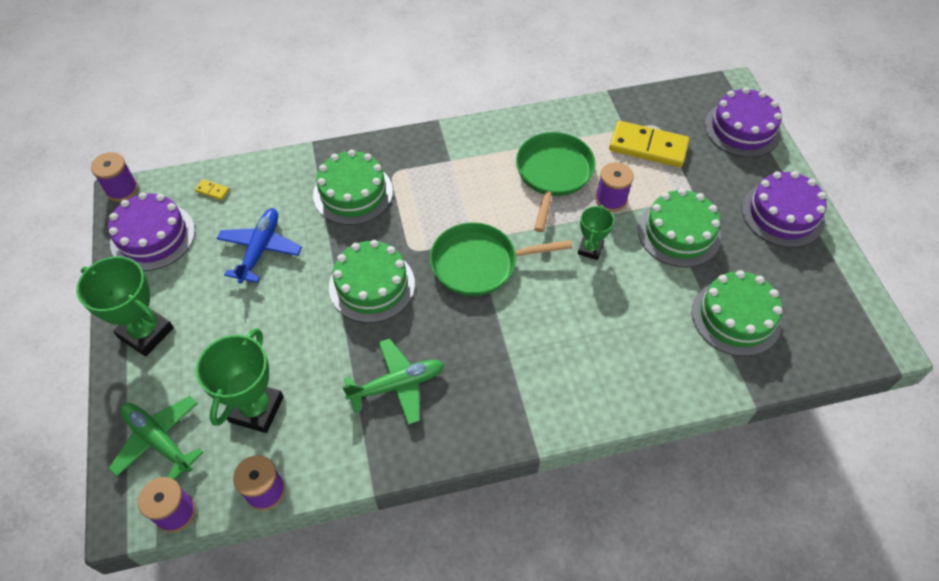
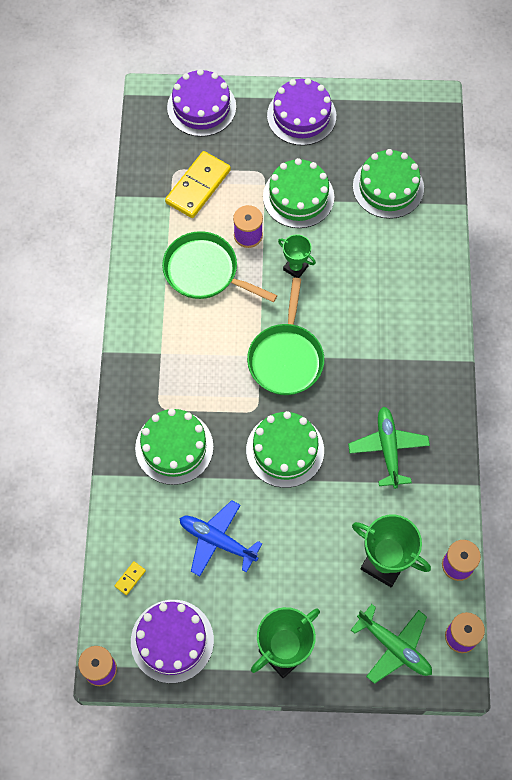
camera: 75 degrees left, 10 degrees up
(158, 440) = (394, 647): green plane -> green plane turned 105 degrees counterclockwise

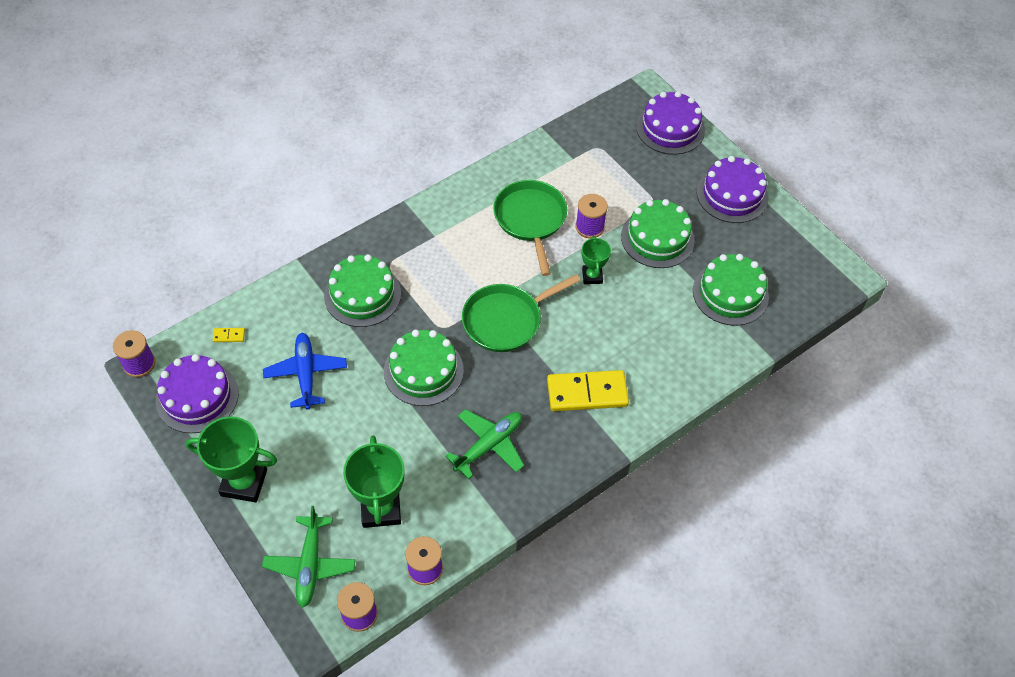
camera: 50 degrees right, 10 degrees down
(198, 186) = (599, 169): yellow domino -> yellow domino (587, 393)

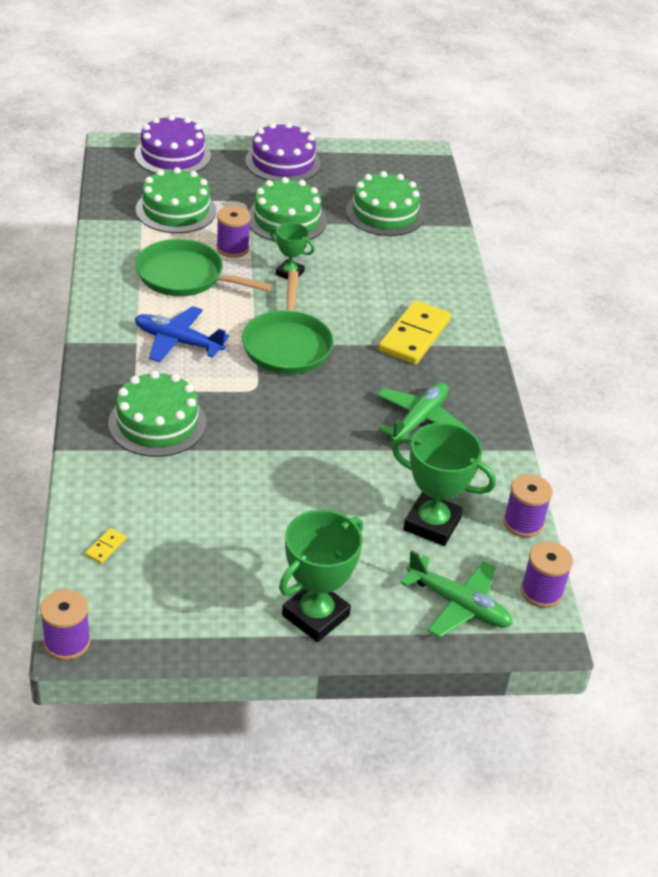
camera: 60 degrees left, 15 degrees down
(197, 397) = (165, 609): purple cake -> none
(306, 373) = (217, 508): blue plane -> blue plane (177, 342)
(423, 371) = (295, 423): green cake -> green cake (176, 210)
(489, 445) = (419, 420): green plane -> green plane turned 45 degrees clockwise

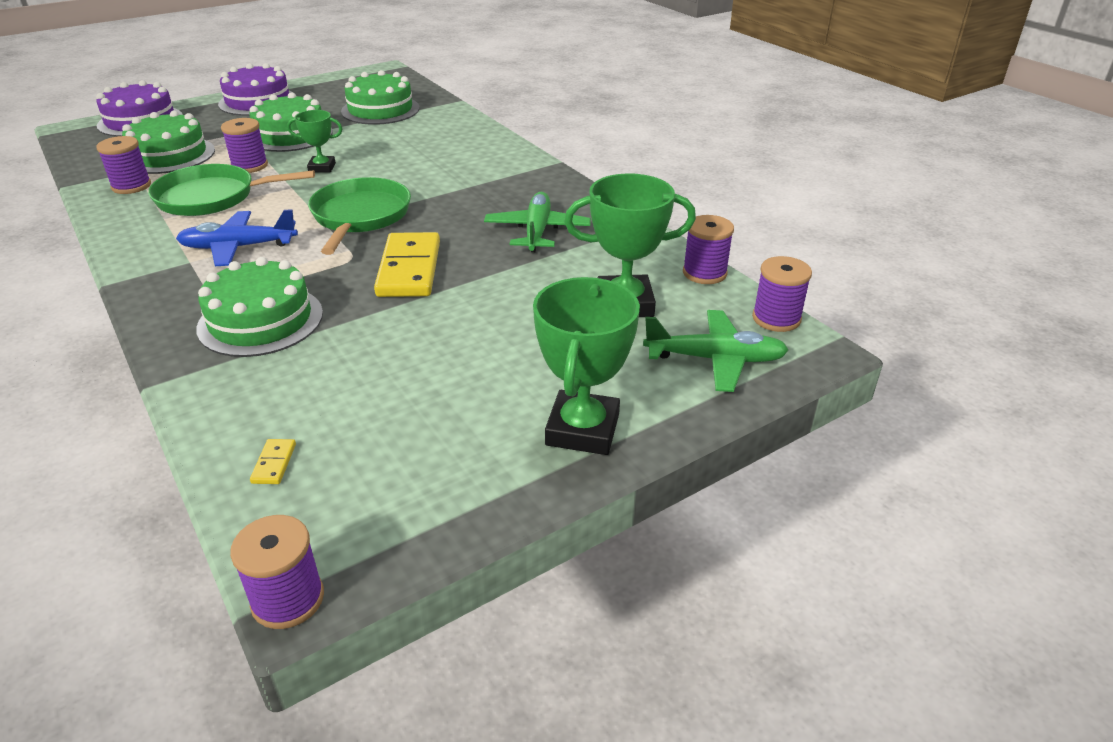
camera: 25 degrees left, 5 degrees down
(131, 238) = (131, 186): none -> purple spool
(287, 345) = (360, 216): green pan -> green pan turned 150 degrees counterclockwise
(414, 336) = (478, 176): yellow domino -> yellow domino (409, 269)

